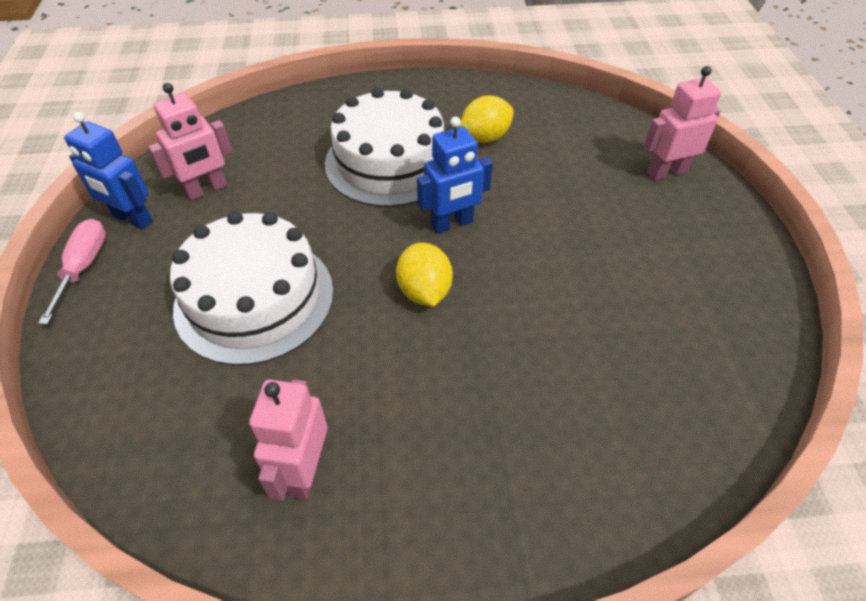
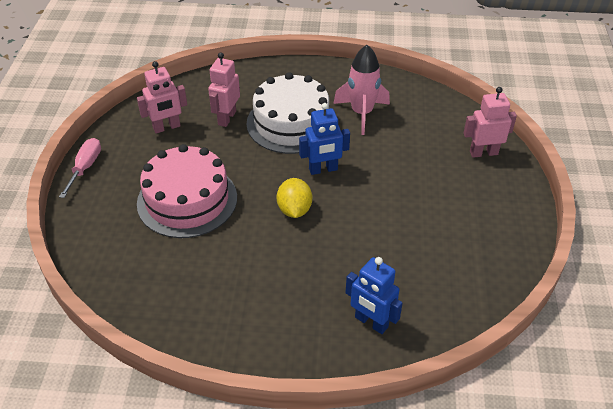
camera: 10 degrees right, 5 degrees down
(132, 219) = (117, 141): blue robot -> blue robot (371, 322)
(254, 298) = (187, 200): white cake -> pink cake
(304, 471) = (201, 299): pink robot -> pink robot (226, 118)
(485, 138) = (361, 113): yellow lemon -> pink rocket

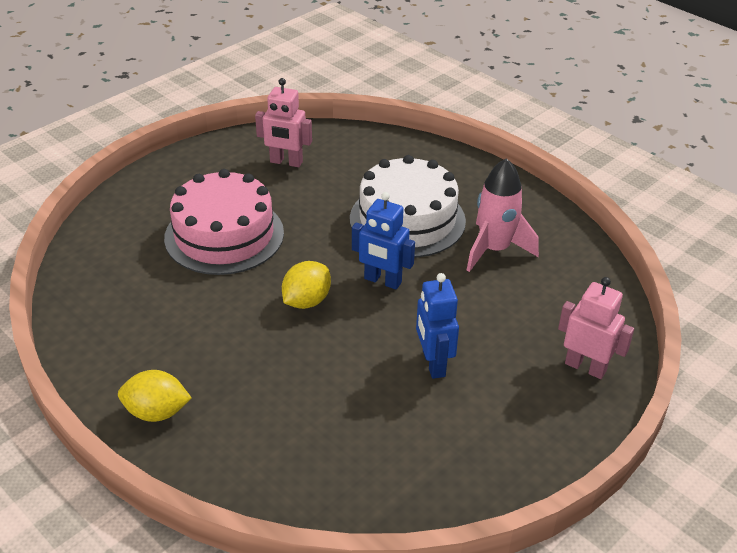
camera: 40 degrees right, 5 degrees down
(85, 167) = (178, 160): pink screwdriver -> none
(226, 118) = (350, 182): pink robot -> none
(291, 340) = (157, 412): none -> yellow lemon
(371, 322) = (244, 449): blue robot -> blue robot (433, 363)

